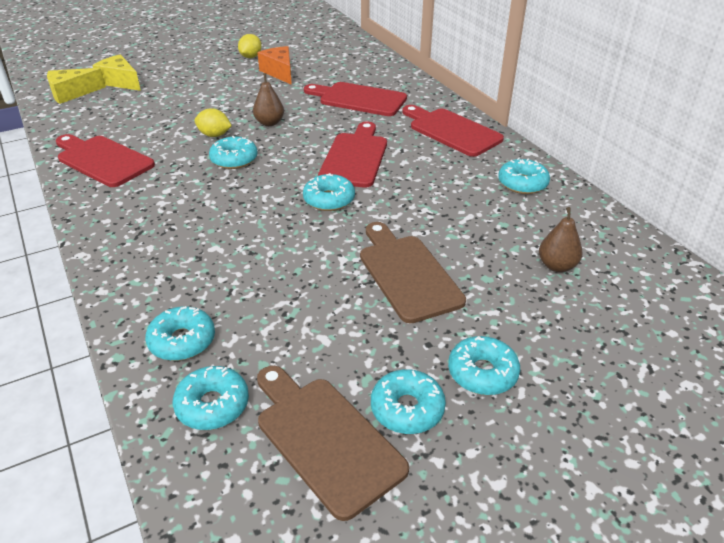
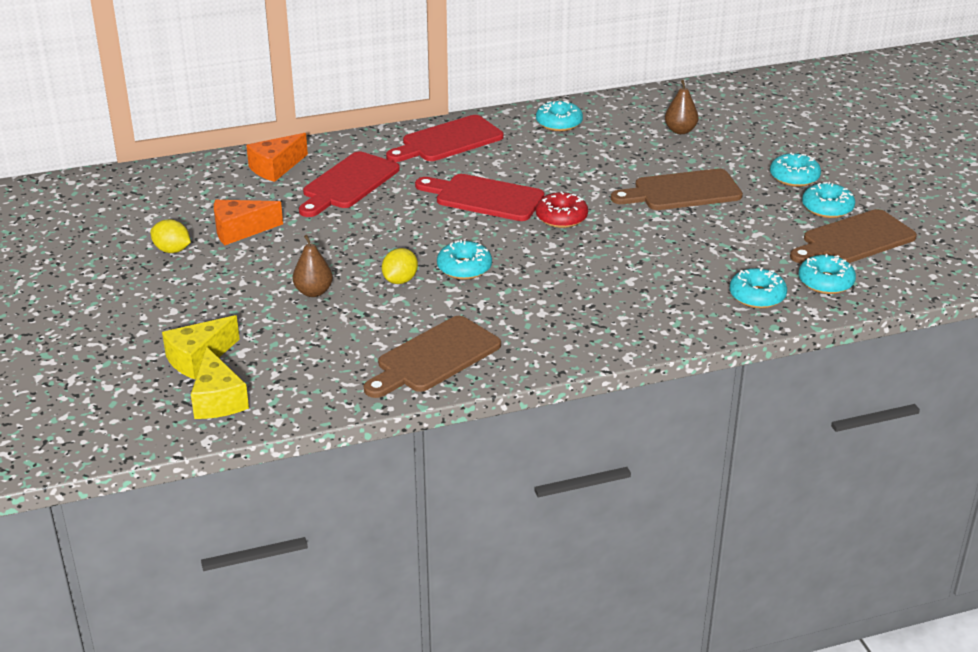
camera: 80 degrees left, 5 degrees down
(102, 160) = (434, 357): red cutting board -> brown cutting board
(269, 123) = (384, 243): brown pear -> brown pear (313, 292)
(329, 200) = (561, 217): turquoise donut -> red donut
(373, 72) = (276, 168): none -> orange cheese

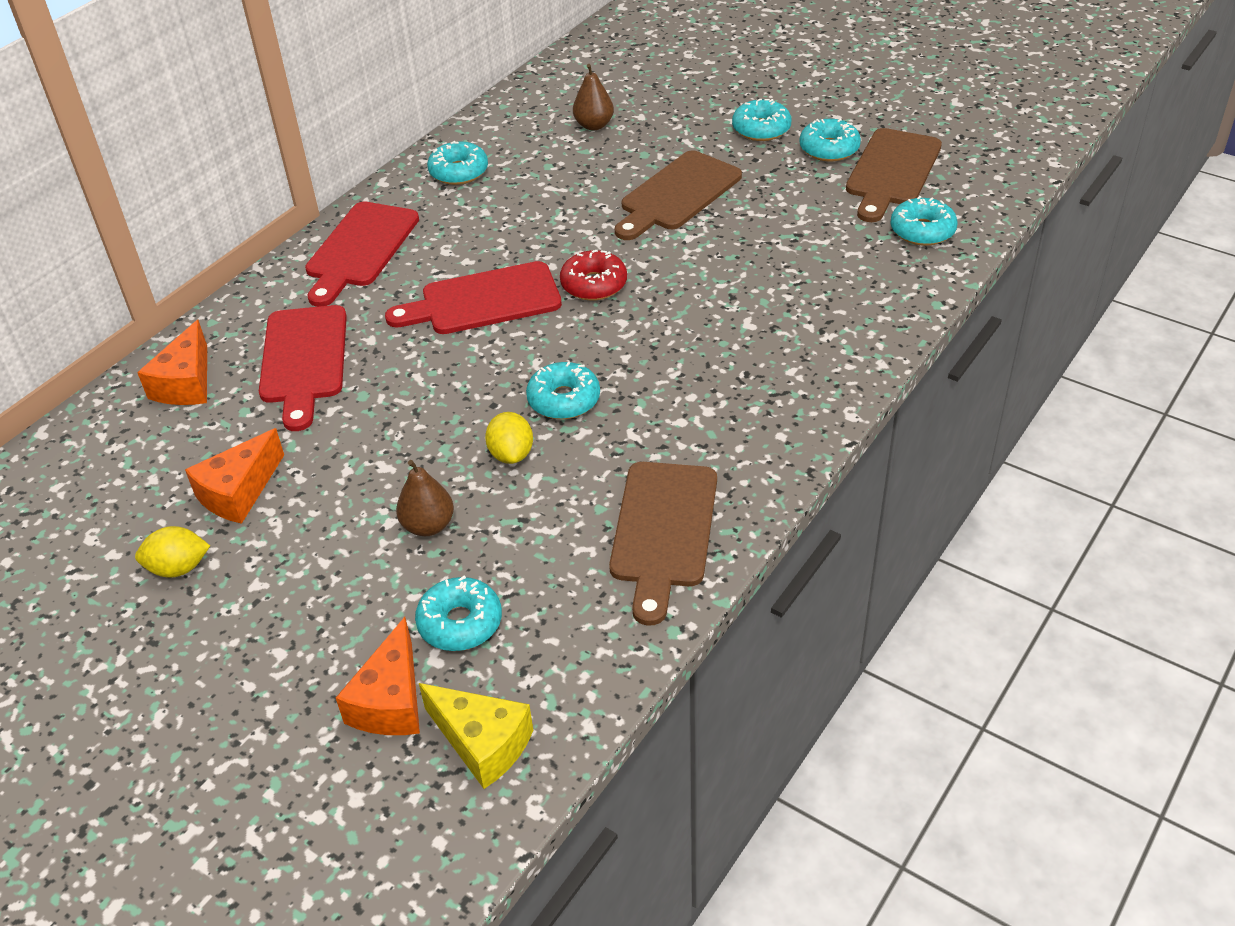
camera: 35 degrees left, 10 degrees up
(198, 358) = (391, 701): yellow cheese -> orange cheese
(757, 296) = (883, 278): turquoise donut -> turquoise donut (460, 623)

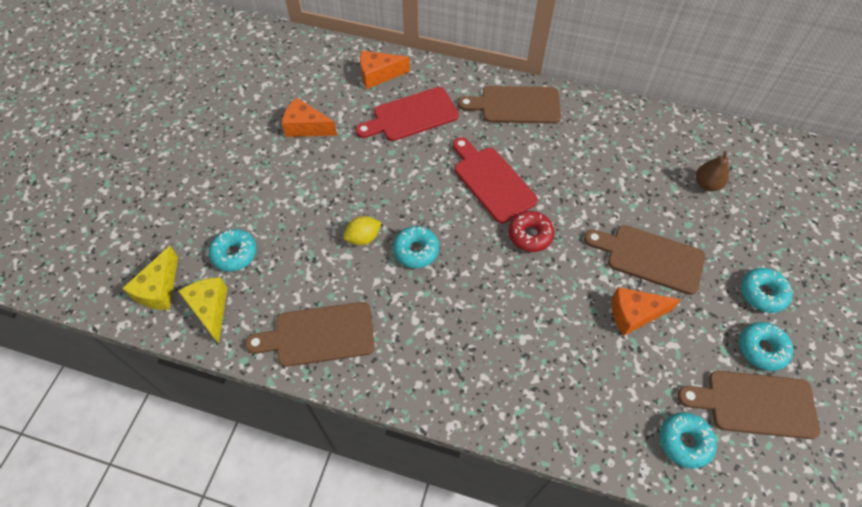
camera: 70 degrees right, 15 degrees up
(178, 568) = (252, 124): yellow lemon -> none
(360, 249) = (515, 105): red cutting board -> brown cutting board
(391, 701) = (181, 241): orange cheese -> orange cheese (634, 314)
(428, 525) = (300, 216): brown pear -> none
(459, 172) = (614, 126): turquoise donut -> none
(558, 668) = (210, 309): none -> yellow cheese

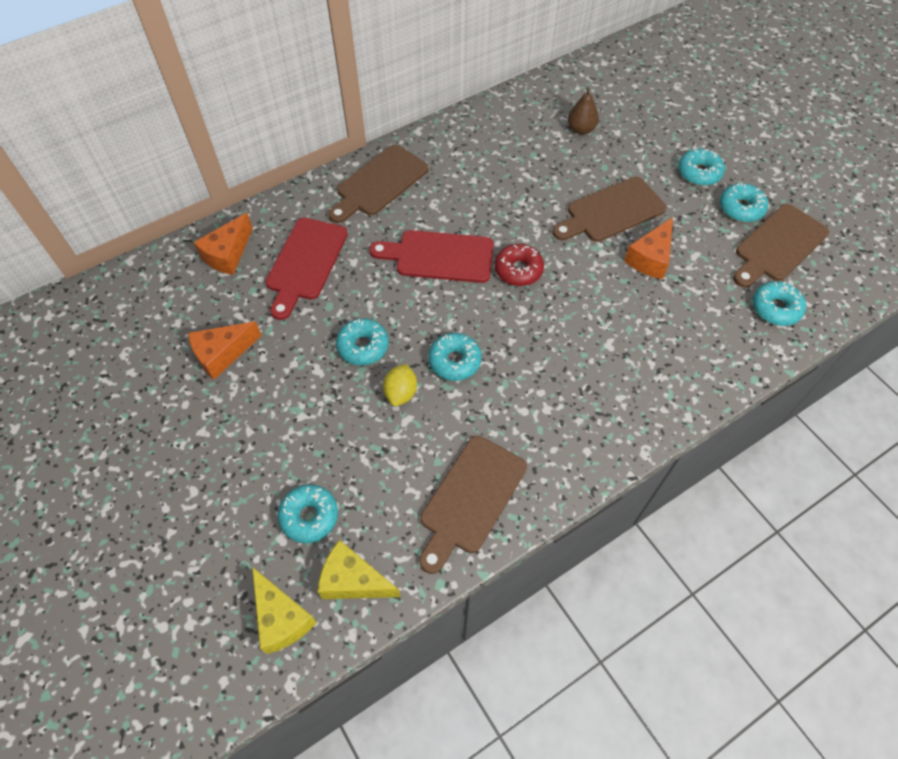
camera: 50 degrees left, 0 degrees up
(379, 192) = (363, 346): none -> turquoise donut

